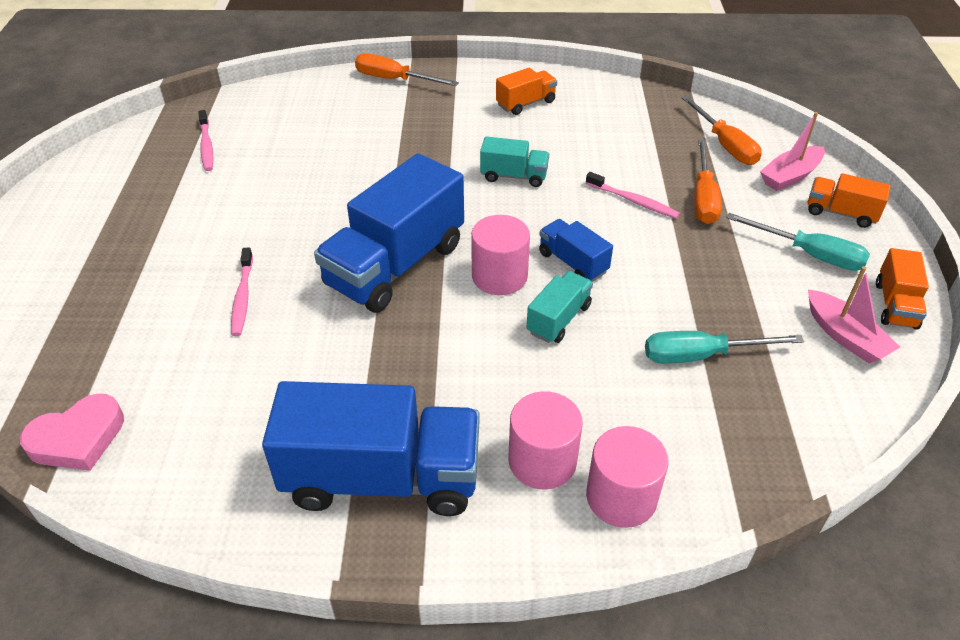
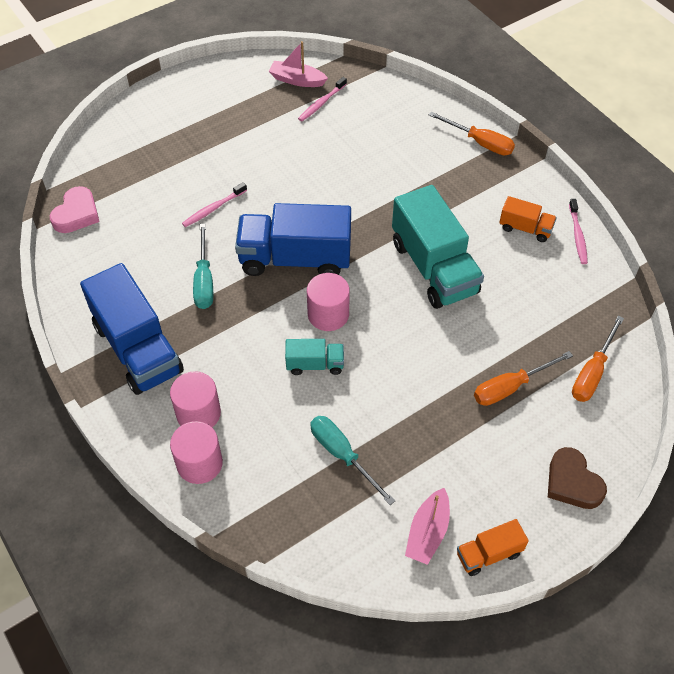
camera: 55 degrees right, 10 degrees up
(78, 438) = (77, 214): pink heart -> pink heart turned 90 degrees counterclockwise
(394, 79) = (480, 143): orange screwdriver -> orange screwdriver turned 135 degrees clockwise
(514, 176) = (433, 268): turquoise truck -> turquoise truck, size x2.08
(573, 262) = (373, 345): blue truck -> none
(633, 201) = (468, 347): pink toothbrush -> pink toothbrush (577, 235)
(790, 176) = (591, 431): pink boat -> pink boat (297, 80)
(809, 254) = (501, 479): turquoise screwdriver -> turquoise screwdriver (204, 280)
(840, 213) = (572, 482): orange truck -> brown heart

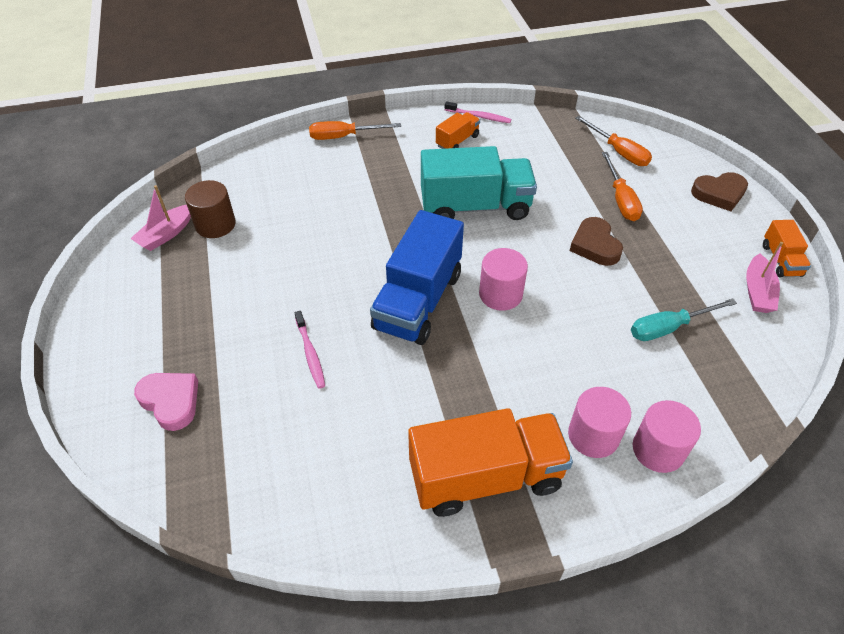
camera: 70 degrees left, 5 degrees down
(77, 214) = (235, 503): pink heart -> pink heart (171, 401)
(138, 348) = (485, 477): blue truck -> orange truck
(204, 280) = (412, 387): turquoise screwdriver -> none
(315, 364) = (558, 320): turquoise truck -> none
(321, 103) = (215, 224): pink toothbrush -> brown cylinder
(427, 376) = (595, 245): none -> brown heart
(428, 532) = (757, 291): pink boat -> pink boat turned 60 degrees clockwise
(480, 143) = (344, 136): orange screwdriver -> orange screwdriver turned 150 degrees counterclockwise

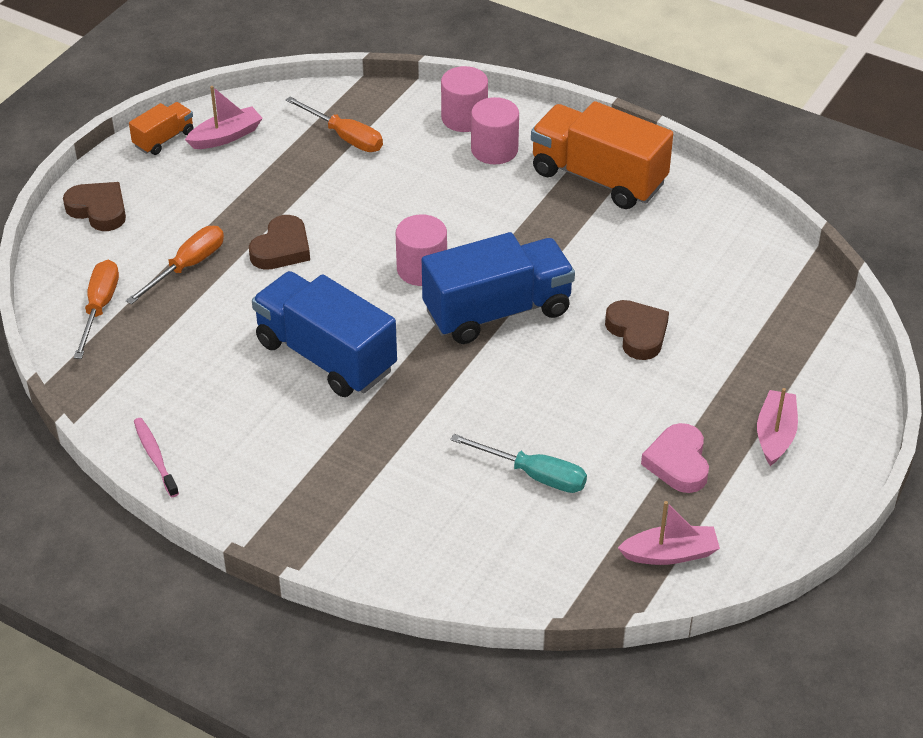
camera: 135 degrees left, 5 degrees down
(149, 346) = (775, 435): none -> pink boat
(171, 401) = (789, 373): pink heart -> pink heart (678, 463)
(215, 224) = (607, 528): brown cylinder -> none
(310, 353) = (637, 333): pink toothbrush -> brown heart
(344, 136) = (339, 547): orange screwdriver -> orange screwdriver (345, 137)
(457, 141) = (228, 442): orange truck -> none
(475, 207) = (326, 356): turquoise truck -> blue truck
(668, 327) = (334, 163): turquoise screwdriver -> turquoise screwdriver (534, 475)

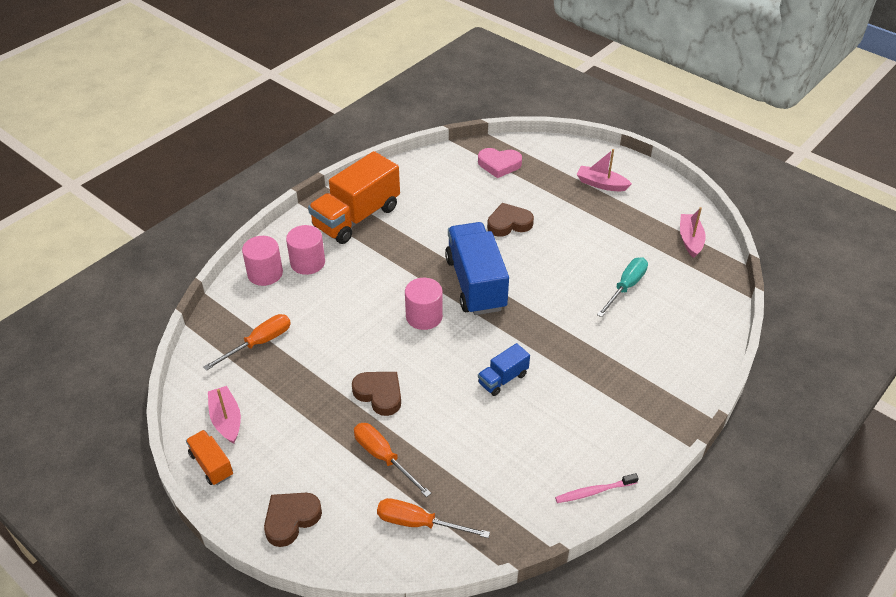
camera: 80 degrees left, 0 degrees up
(326, 356) = (503, 379): blue truck -> blue truck, size x0.48
(678, 463) = (620, 225): pink heart -> pink heart (499, 165)

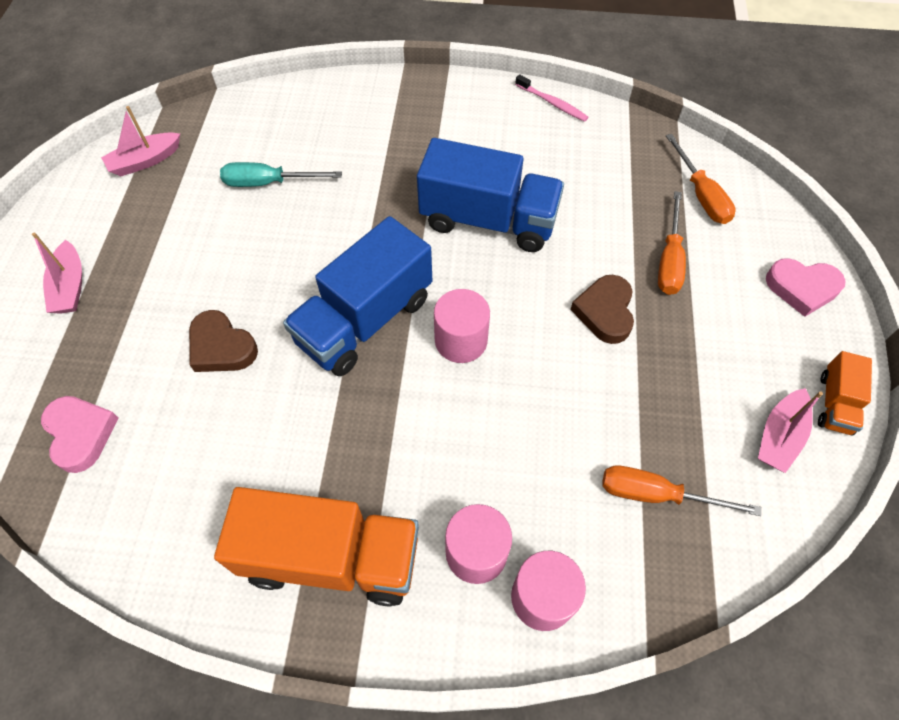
camera: 125 degrees left, 15 degrees up
(291, 519) = (802, 288): brown heart -> pink heart
(503, 379) = (488, 220): blue truck -> blue truck, size x2.08

